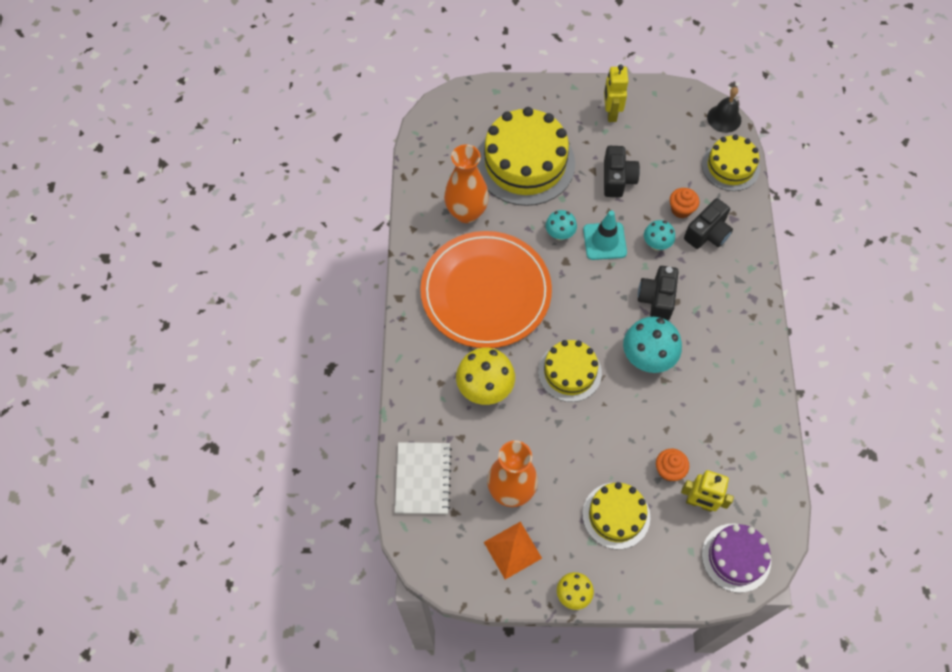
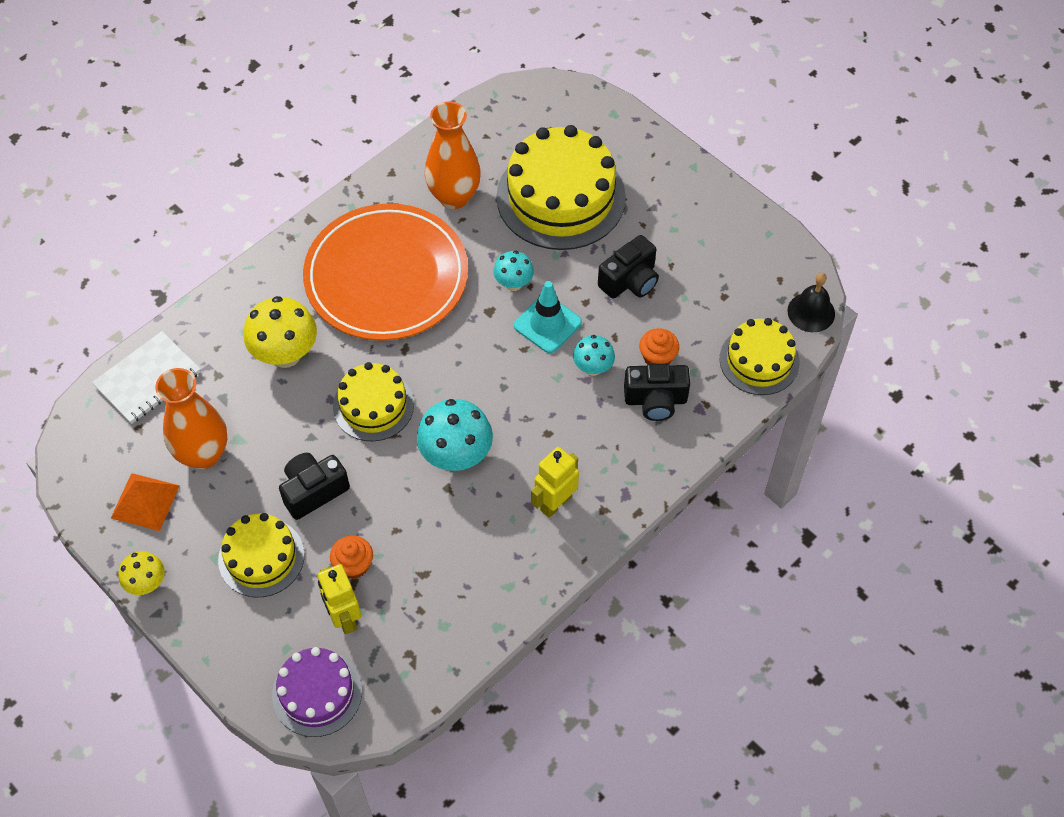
camera: 45 degrees right, 5 degrees down
(611, 113) = (700, 218): yellow robot -> yellow robot (555, 503)
(656, 299) = (531, 414): black camera -> black camera (313, 491)

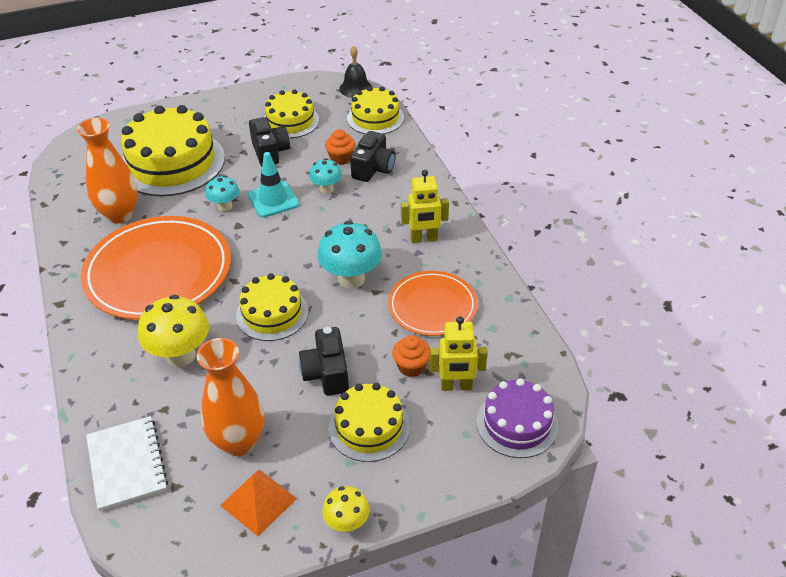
camera: 65 degrees left, 15 degrees down
(449, 552) = (432, 306): none -> orange plate
(555, 503) = (424, 239): yellow robot -> yellow robot turned 75 degrees counterclockwise
(700, 273) = (290, 121): none -> yellow cake

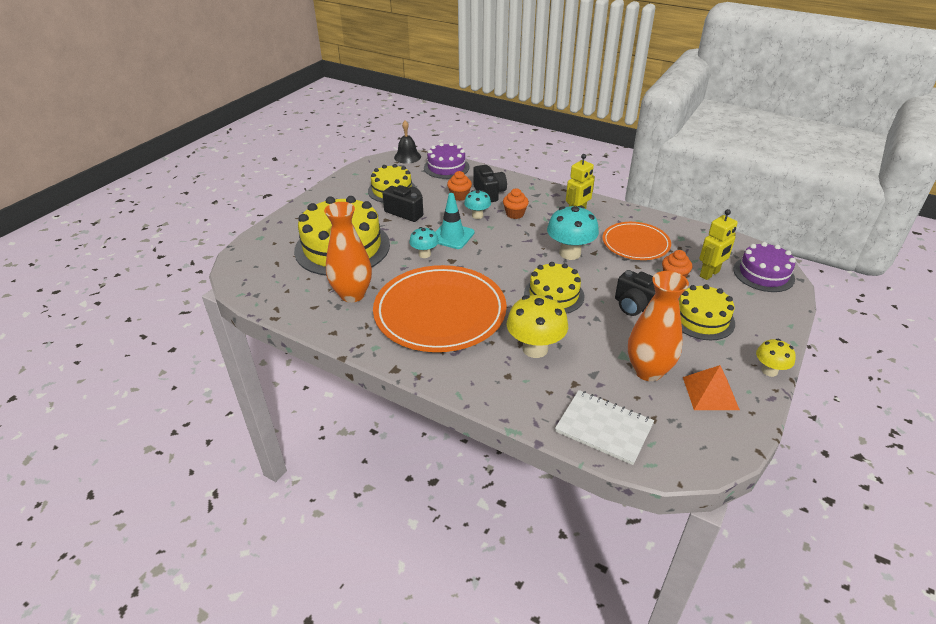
camera: 40 degrees left, 5 degrees down
(363, 206) = (515, 214): none -> orange cupcake
(375, 118) = (446, 167): yellow cake -> purple cake

